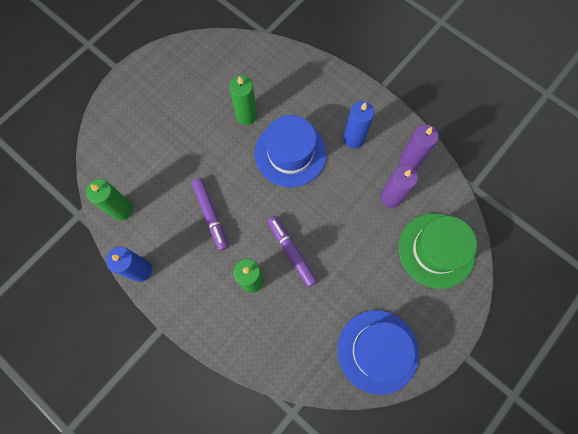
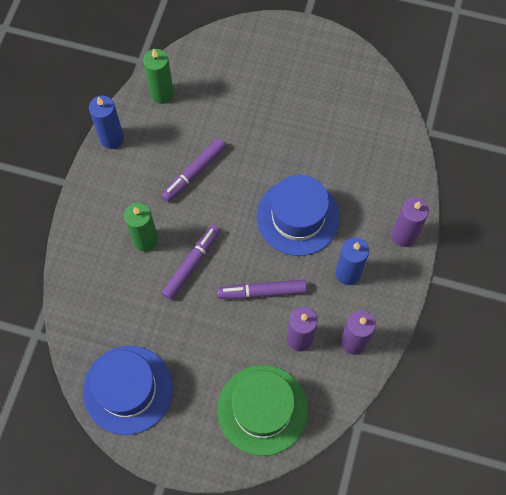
camera: 65 degrees right, 5 degrees down
(246, 116) = (317, 156): green candle -> none
(340, 208) = (262, 291): none -> purple marker
(341, 87) = (403, 235): none -> purple candle

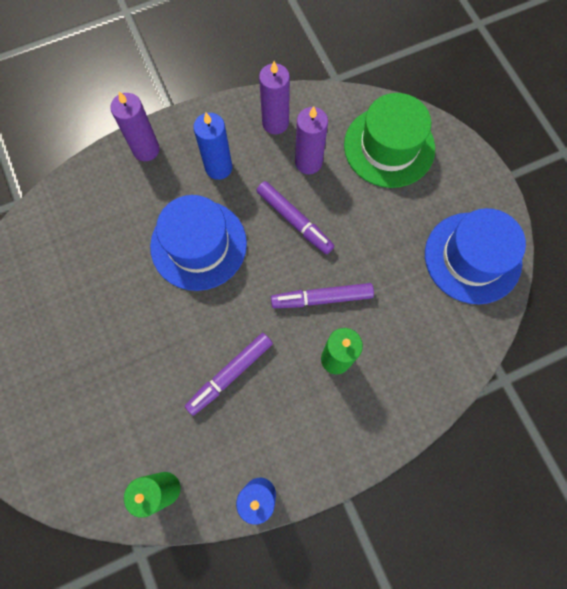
camera: 130 degrees left, 5 degrees up
(194, 173) = (230, 374): purple marker -> purple marker turned 135 degrees clockwise

